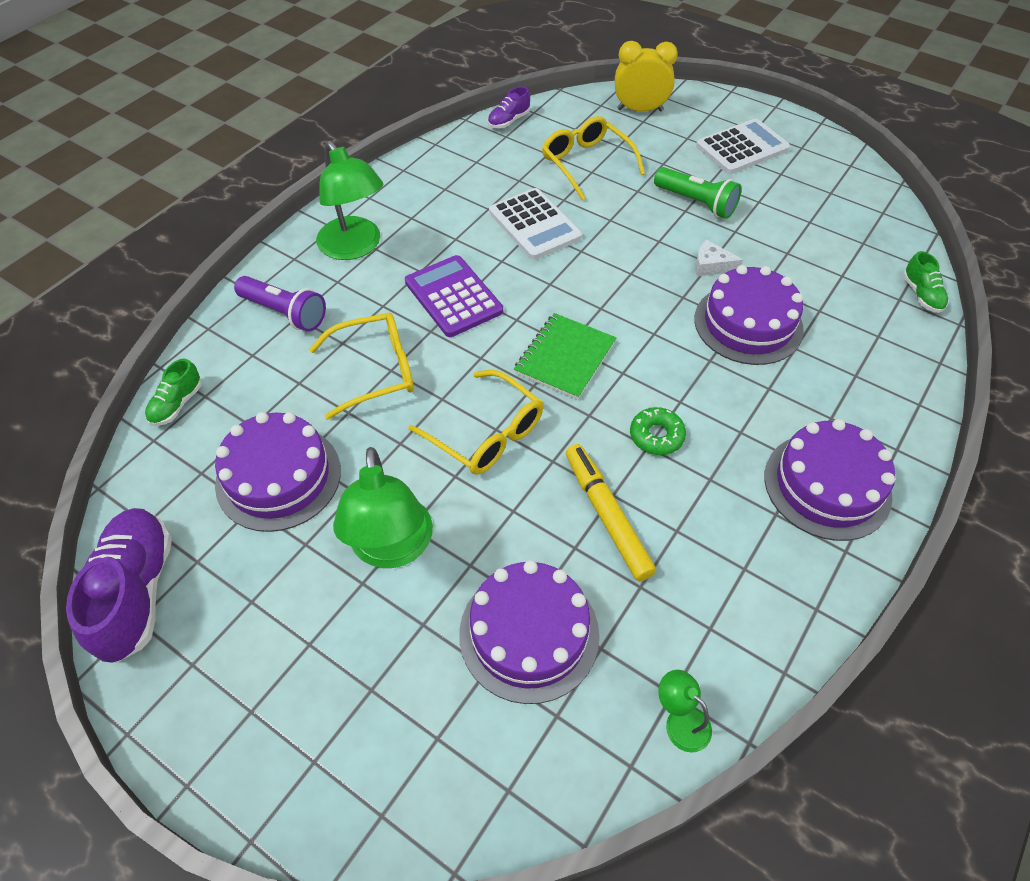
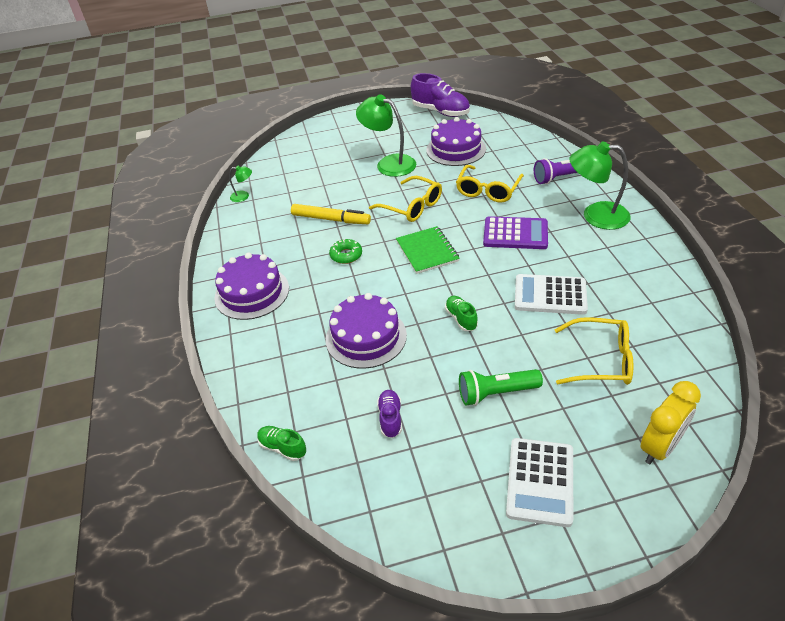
camera: 135 degrees right, 10 degrees down
(177, 404) = (526, 136): green shoe -> green shoe (461, 319)
(486, 434) = (412, 206): yellow glasses -> yellow glasses turned 135 degrees counterclockwise
(508, 121) = (700, 347): purple shoe -> purple shoe (390, 418)
(529, 633) = (315, 179): purple cake -> none
(711, 266) = (427, 355): white cheese -> none

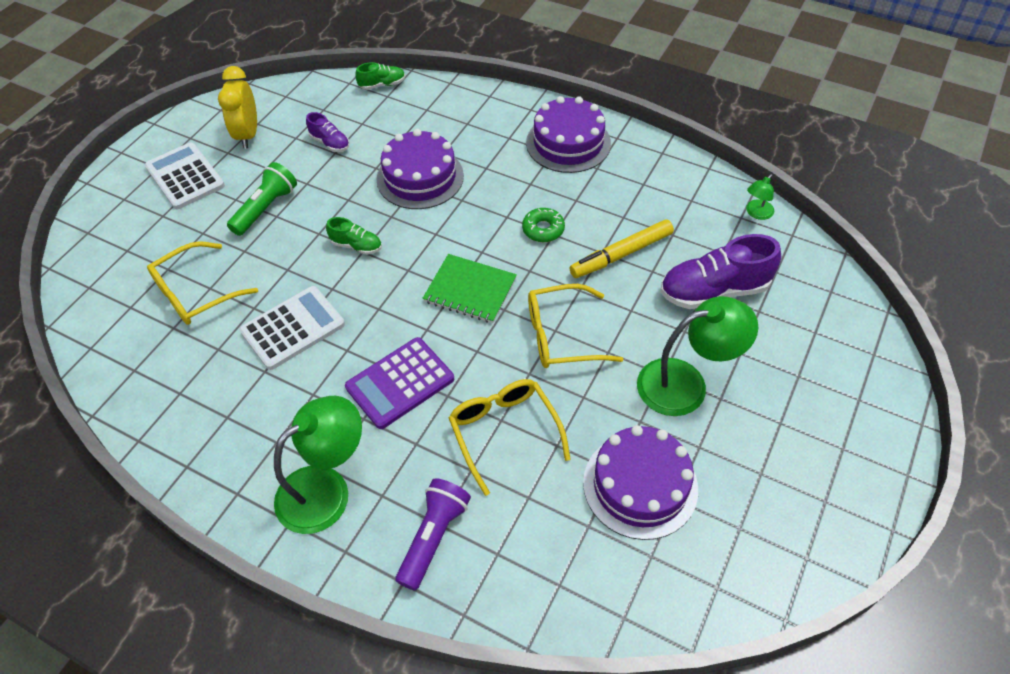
camera: 130 degrees right, 10 degrees up
(440, 112) = (783, 568): purple shoe -> purple shoe (714, 291)
(659, 447) = (106, 253): yellow clock -> yellow clock (248, 134)

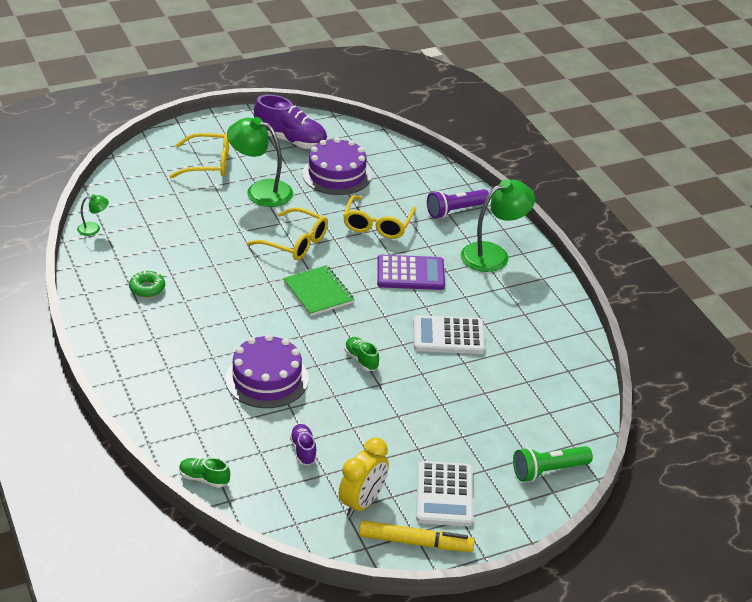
camera: 145 degrees left, 15 degrees down
(195, 293) = (497, 394): yellow glasses -> yellow glasses (208, 164)
(266, 208) = (401, 426): green flashlight -> green flashlight (548, 471)
(326, 489) = (493, 254): green lamp -> green lamp turned 150 degrees clockwise
(543, 229) = (230, 297): green donut -> green donut (147, 288)
(568, 143) = (134, 337): purple cake -> none
(621, 254) = (205, 257): yellow marker -> yellow marker (415, 542)
(714, 291) = (183, 213): purple shoe -> purple shoe (291, 140)

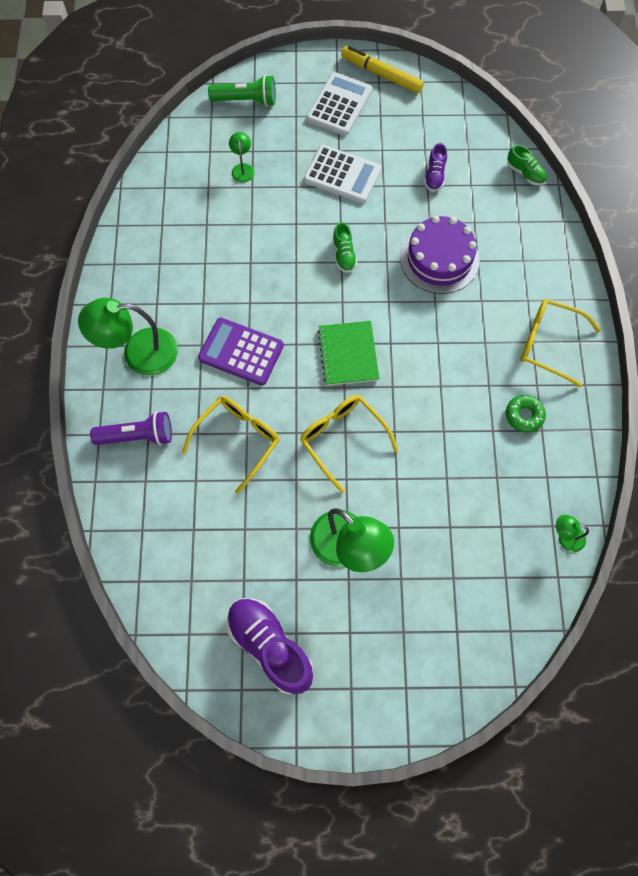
camera: 155 degrees left, 30 degrees up
(208, 164) = (395, 627): yellow glasses -> yellow glasses (549, 344)
(337, 174) = (242, 551): purple cake -> none
(362, 502) = (406, 116): yellow clock -> none
(448, 336) = (248, 258): white calculator -> white calculator (342, 175)
(505, 405) = (242, 168): none -> green lamp

